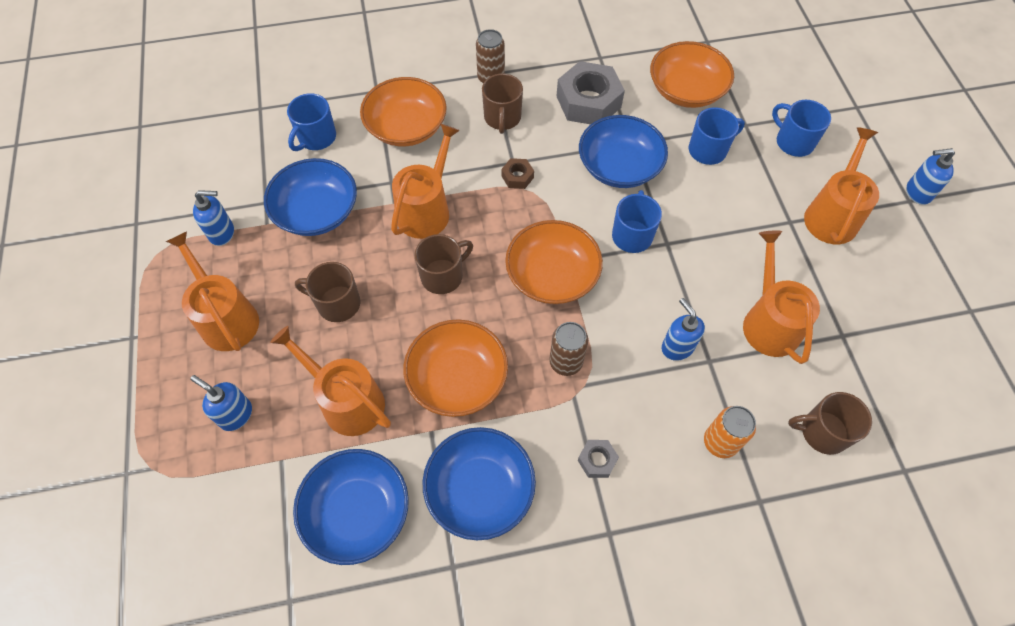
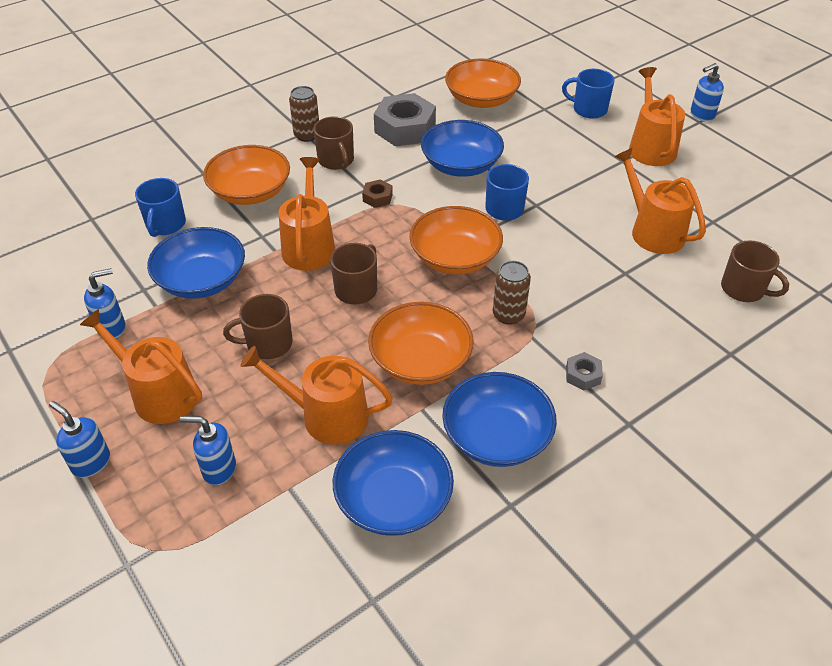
camera: 25 degrees left, 15 degrees down
(677, 347) = (593, 272): blue soap dispenser -> blue soap dispenser (91, 462)
(708, 150) = (526, 133): blue mug -> none
(720, 442) = (672, 325): orange can -> none
(822, 432) = (743, 289): brown mug -> brown mug turned 120 degrees counterclockwise

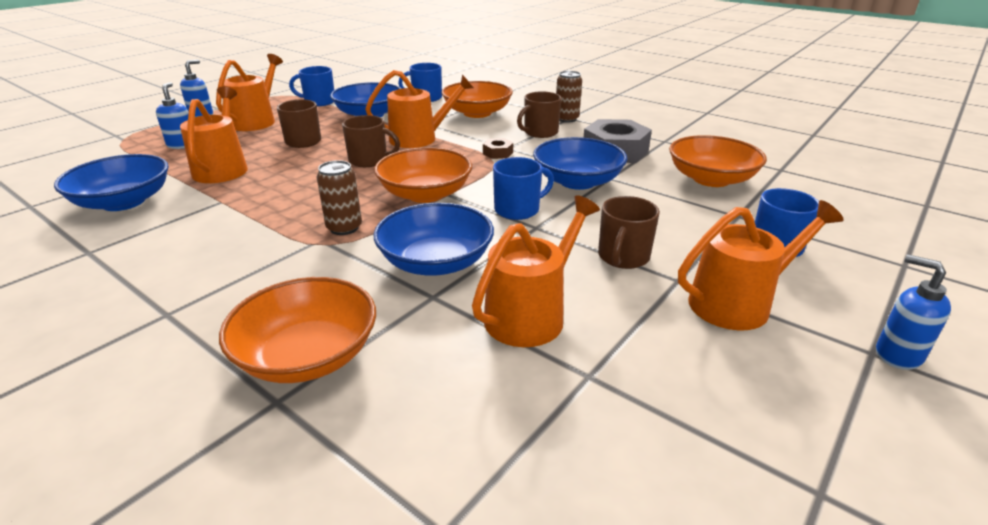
camera: 75 degrees right, 15 degrees down
(112, 327) = (319, 102): blue soap dispenser -> blue mug
(420, 360) = (280, 194): orange bowl -> orange bowl (308, 355)
(496, 436) = (176, 237): blue bowl -> blue bowl (436, 262)
(583, 375) = (249, 278): grey nut -> none
(743, 289) = (426, 416): brown mug -> brown mug (623, 257)

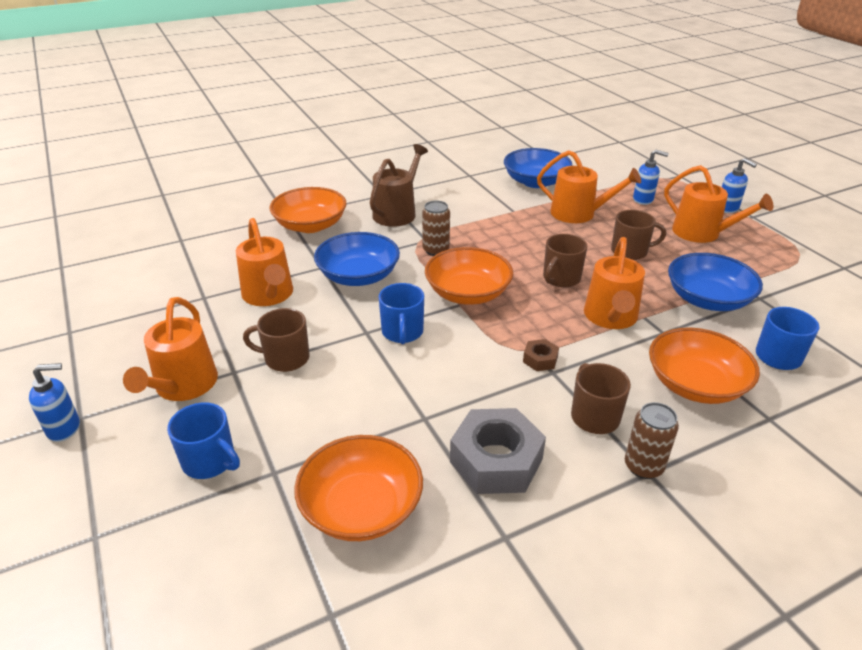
camera: 115 degrees right, 5 degrees up
(239, 282) = (397, 212): none -> brown watering can
(319, 102) = (768, 273): blue mug -> none
(577, 181) = (432, 390): blue bowl -> none
(623, 257) = (285, 358): brown mug -> brown mug turned 45 degrees counterclockwise

